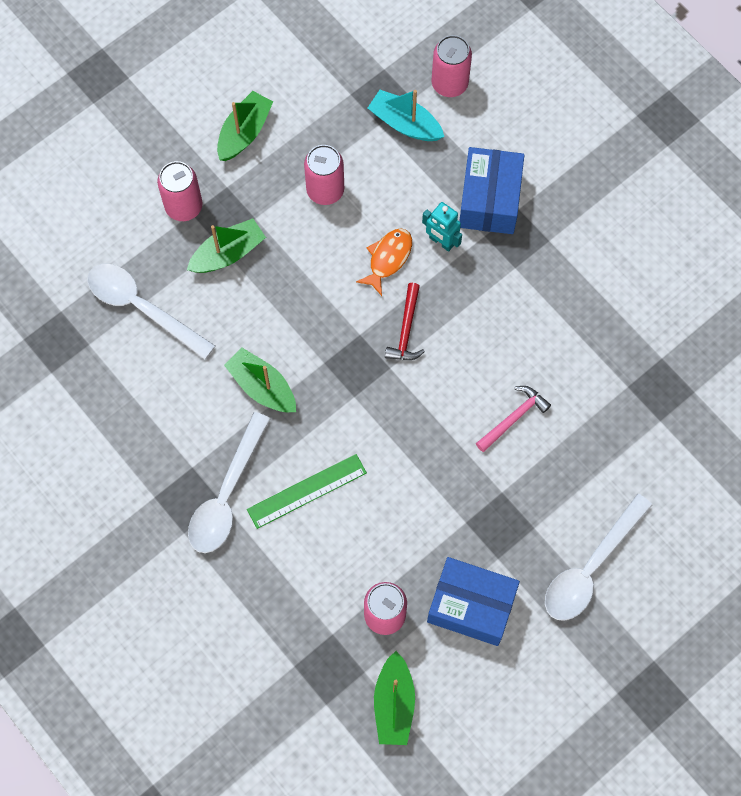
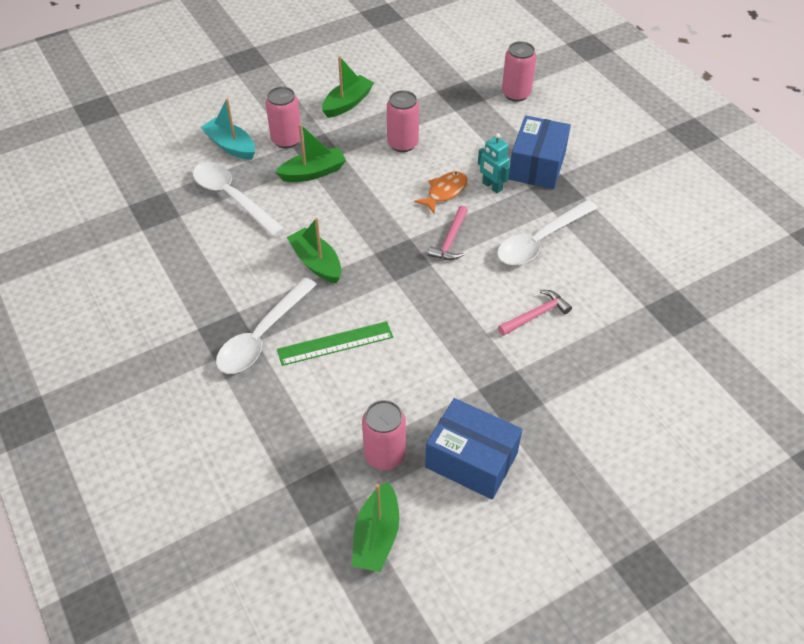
camera: 10 degrees right, 20 degrees down
(405, 123) = (476, 112): turquoise boat -> turquoise boat (231, 146)
(406, 330) = (450, 240): red hammer -> pink hammer
(590, 567) = (595, 445): white spoon -> white spoon (540, 241)

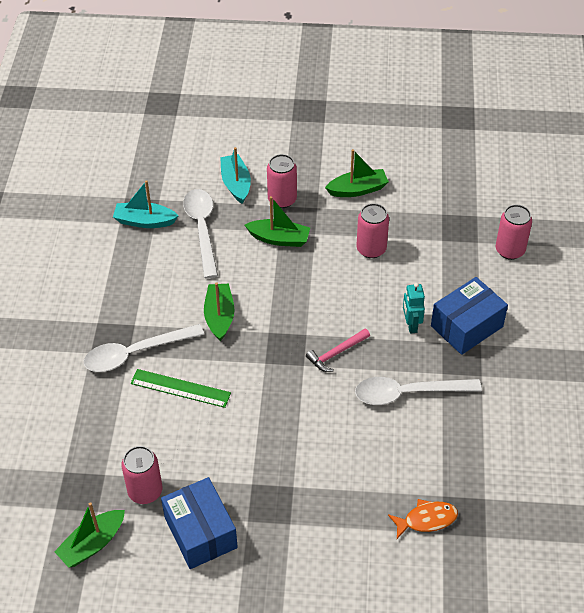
camera: 35 degrees right, 0 degrees up
(167, 216) = (145, 221): none -> turquoise boat
(445, 192) = (368, 309): orange fish -> orange fish (426, 519)
(536, 315) = (348, 452): pink hammer -> none

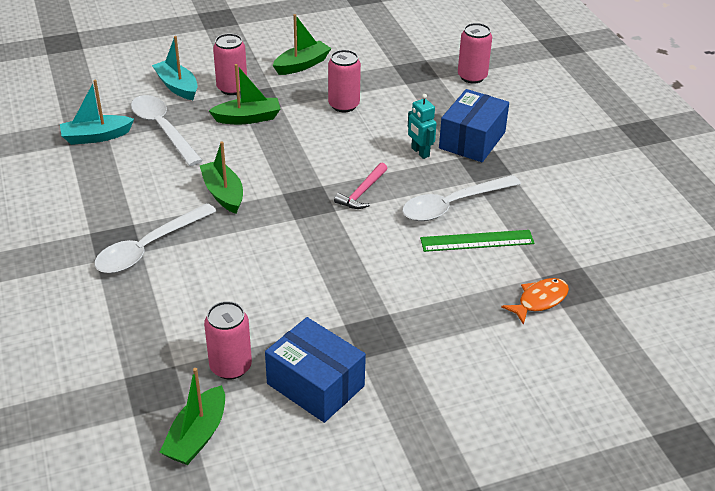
camera: 25 degrees left, 10 degrees down
(180, 388) = (217, 264): green ruler -> green ruler (477, 241)

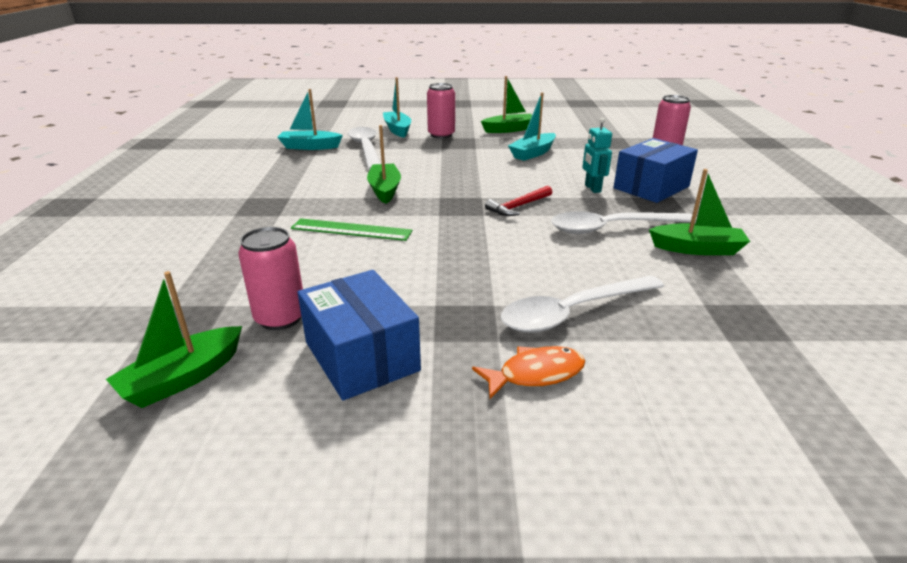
camera: 20 degrees right, 10 degrees down
(149, 247) = (287, 214): white spoon -> white spoon (572, 312)
(248, 118) = (442, 151): green boat -> green boat (697, 249)
(344, 105) = (533, 153): pink can -> turquoise boat
(362, 192) = (518, 206): pink hammer -> red hammer
(477, 241) = (629, 260): green ruler -> green ruler (351, 230)
(539, 300) = (696, 327): orange fish -> orange fish (535, 374)

